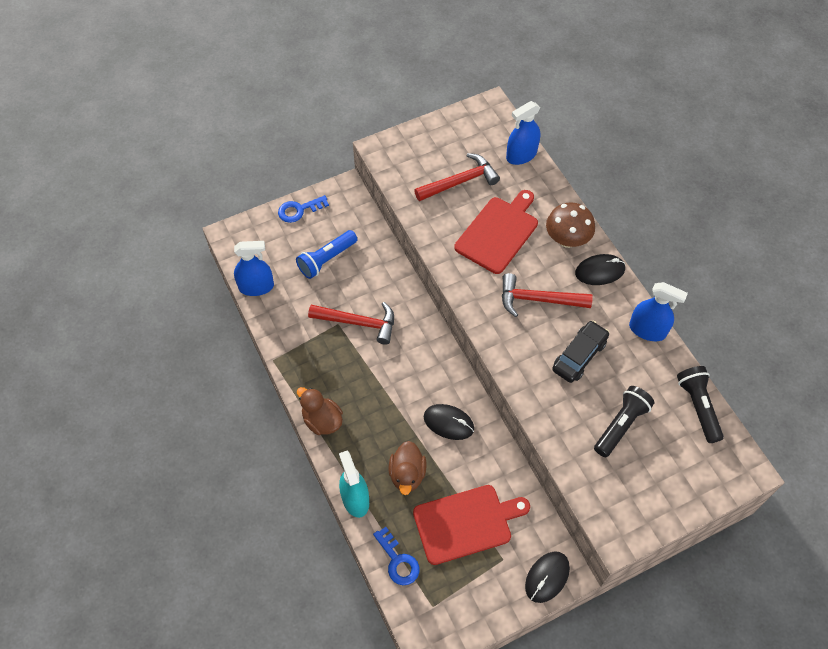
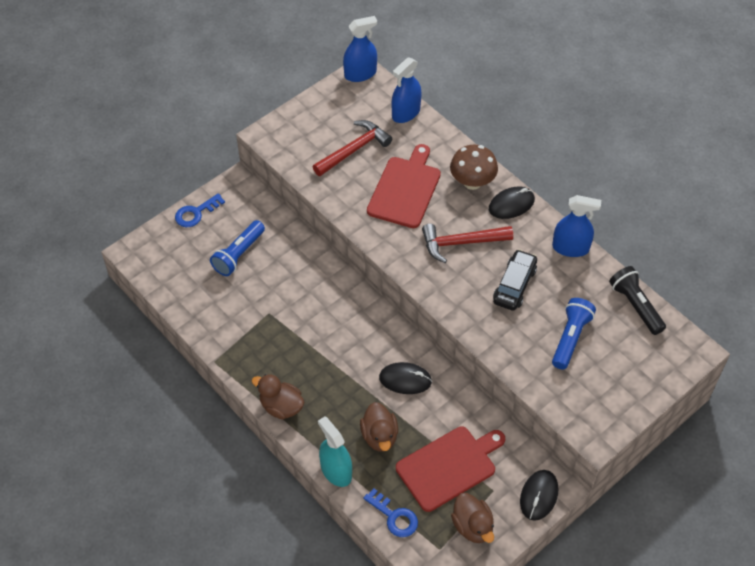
camera: 15 degrees left, 5 degrees down
(256, 287) = (175, 296): blue spray bottle -> blue spray bottle (360, 74)
(358, 323) = (289, 307): red hammer -> none
(472, 591) = (472, 526): none -> brown duck
(620, 425) = (570, 338): black flashlight -> blue flashlight

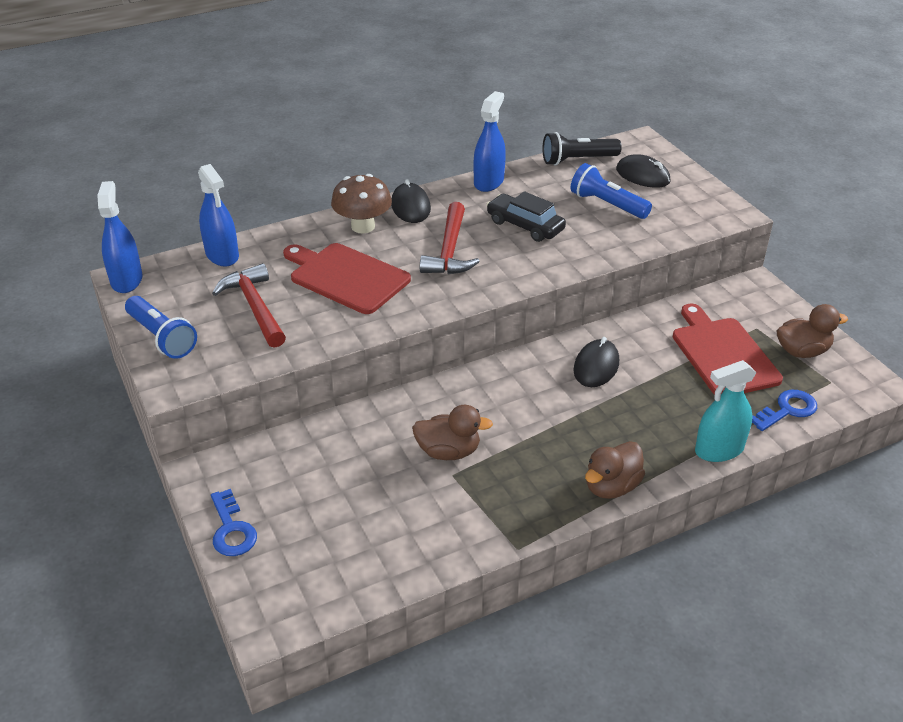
camera: 75 degrees left, 15 degrees down
(239, 254) = (336, 491): blue flashlight -> blue flashlight (162, 337)
(379, 436) = (673, 402): brown duck -> brown duck (448, 451)
(539, 496) = (766, 298): black mouse -> black mouse (643, 175)

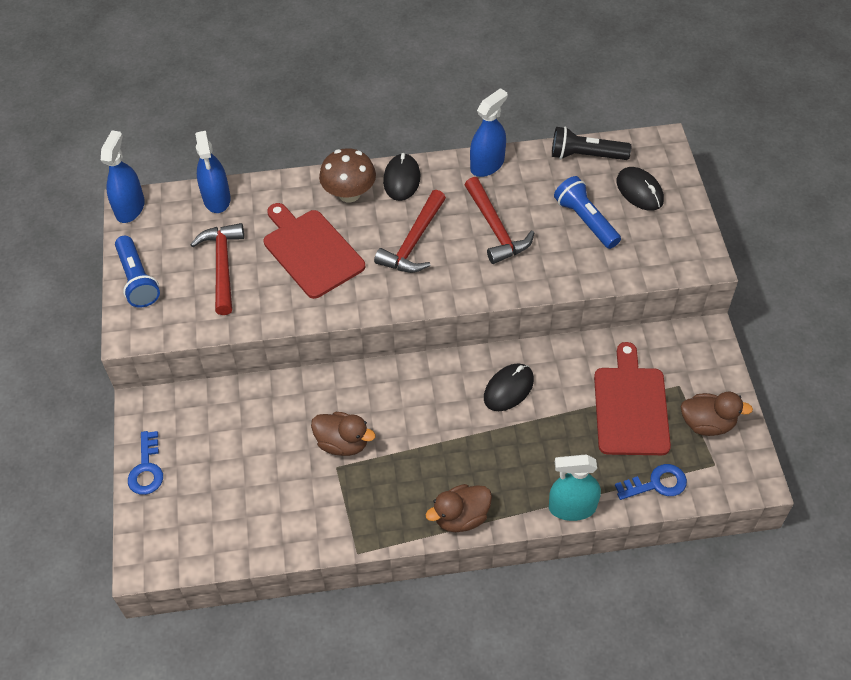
camera: 20 degrees right, 15 degrees up
(525, 225) = (495, 228): black car -> red hammer

